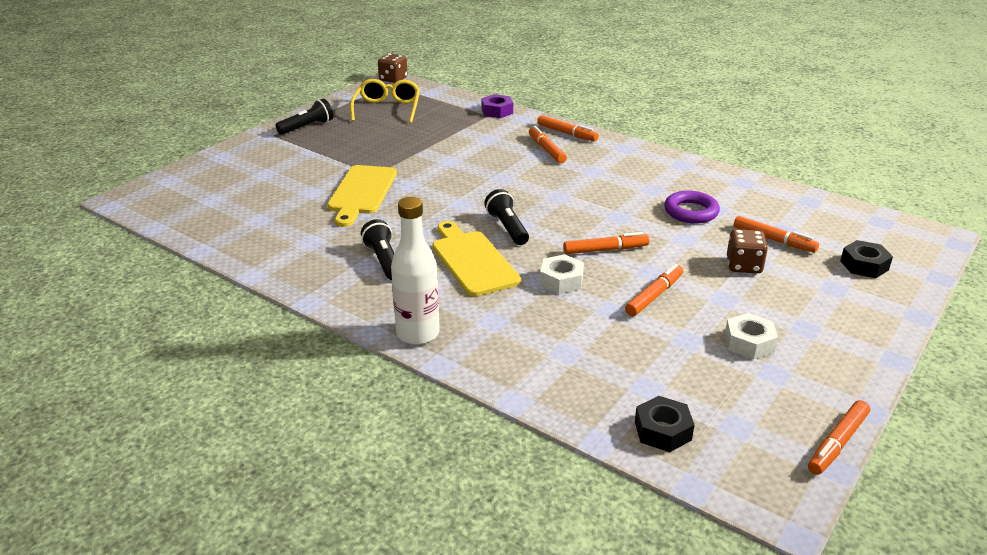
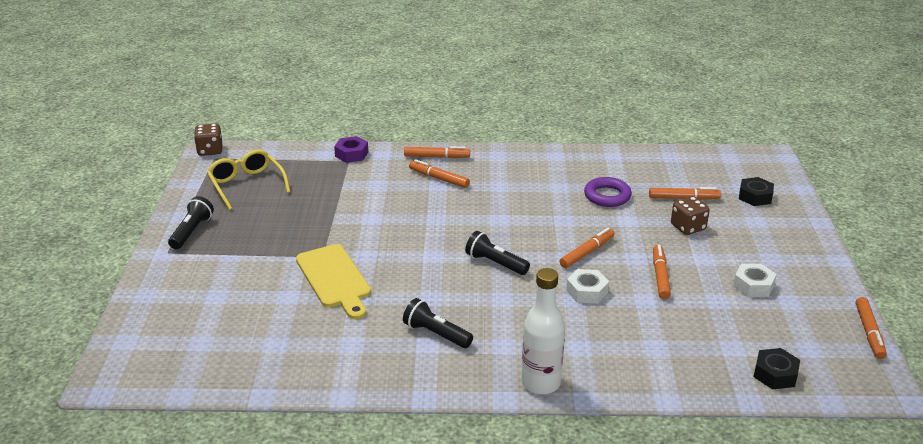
camera: 35 degrees left, 0 degrees up
(472, 260) = (504, 303): yellow cutting board -> none

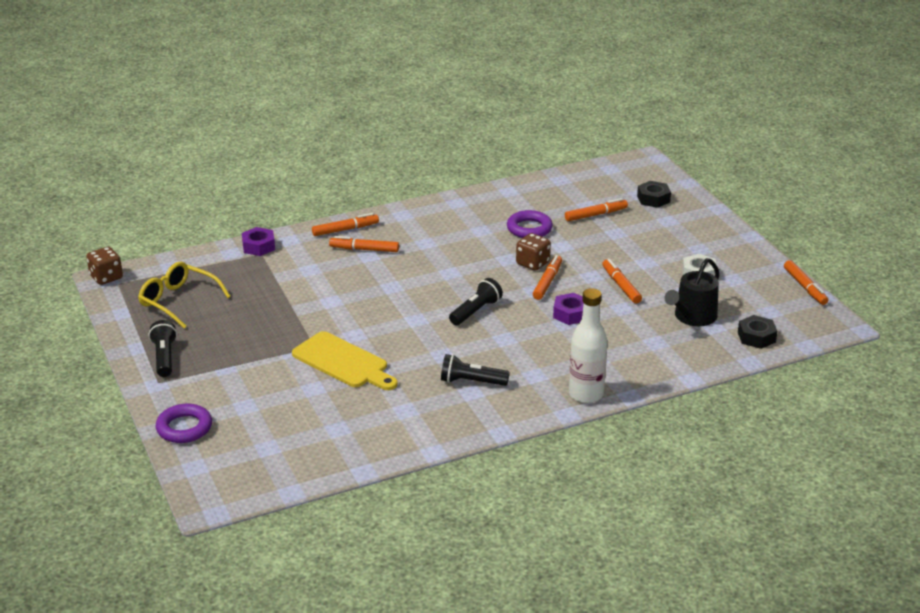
camera: 25 degrees left, 0 degrees up
(150, 301) = (184, 428): none -> purple ring
(495, 263) = (476, 311): black flashlight -> black flashlight turned 120 degrees clockwise
(587, 291) = (570, 314): white nut -> purple nut
(688, 227) = (616, 239): brown dice -> brown dice (532, 263)
(715, 331) = (692, 317): none -> black watering can

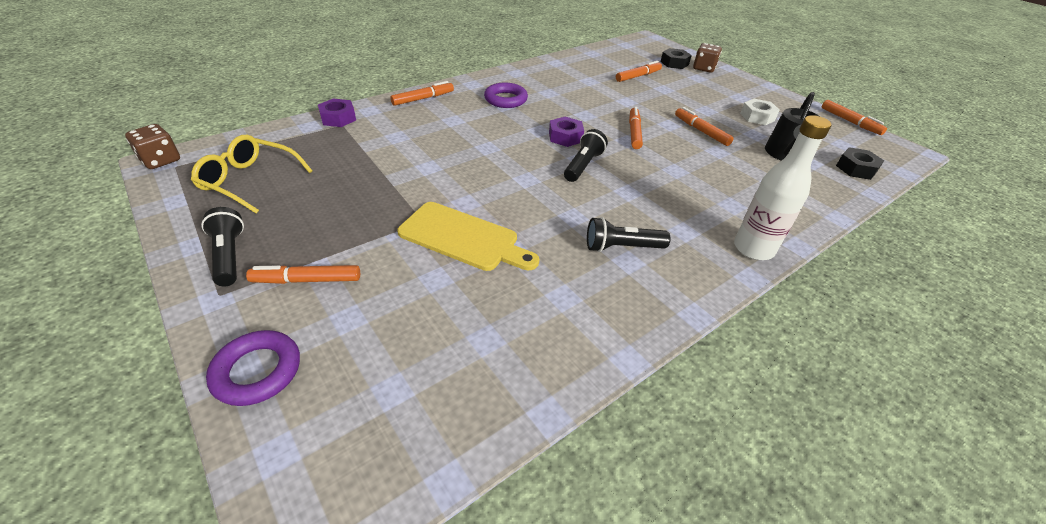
camera: 15 degrees left, 10 degrees up
(364, 249) = (447, 114): orange marker -> orange marker (307, 280)
(529, 228) = (590, 89): purple ring -> purple ring (505, 99)
(532, 263) = (610, 117): brown dice -> brown dice (704, 68)
(570, 314) = (675, 161): purple nut -> purple nut (565, 137)

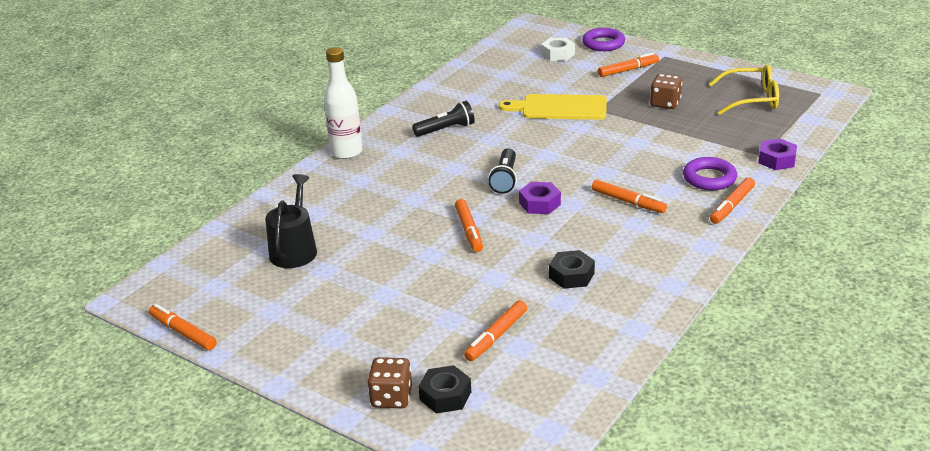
camera: 165 degrees right, 10 degrees down
(161, 160) = (839, 93): brown dice -> brown dice (665, 103)
(229, 256) = (688, 67): black flashlight -> none
(505, 99) = (642, 233): purple ring -> purple ring (709, 178)
(701, 131) = (391, 255): orange marker -> orange marker (628, 202)
(757, 117) = (316, 301): white nut -> white nut (558, 54)
(856, 169) = (218, 253): black nut -> black nut (571, 275)

